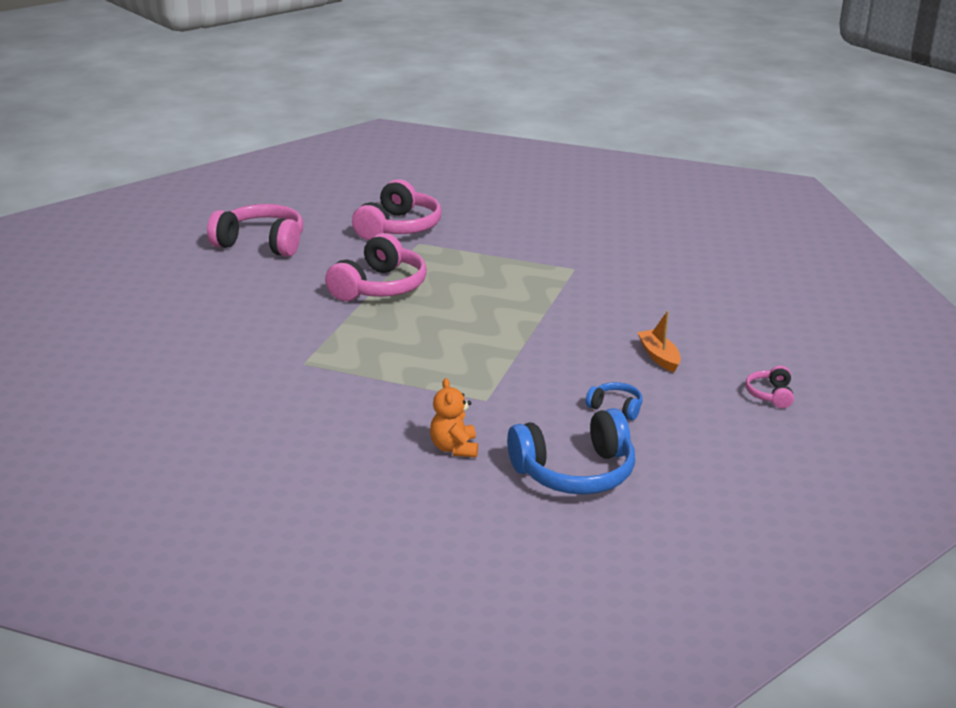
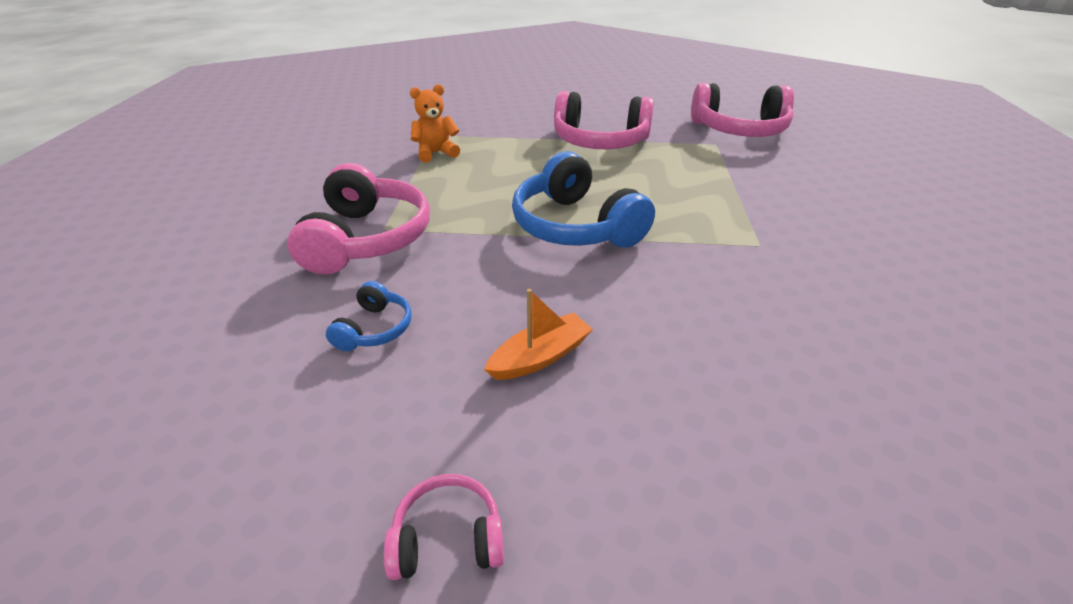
camera: 75 degrees right, 10 degrees up
(261, 243) = (639, 87): pink headphones -> pink headphones (367, 239)
(454, 448) = (281, 225): orange teddy bear -> orange teddy bear (436, 153)
(575, 472) = (211, 312): blue headphones -> blue headphones (575, 226)

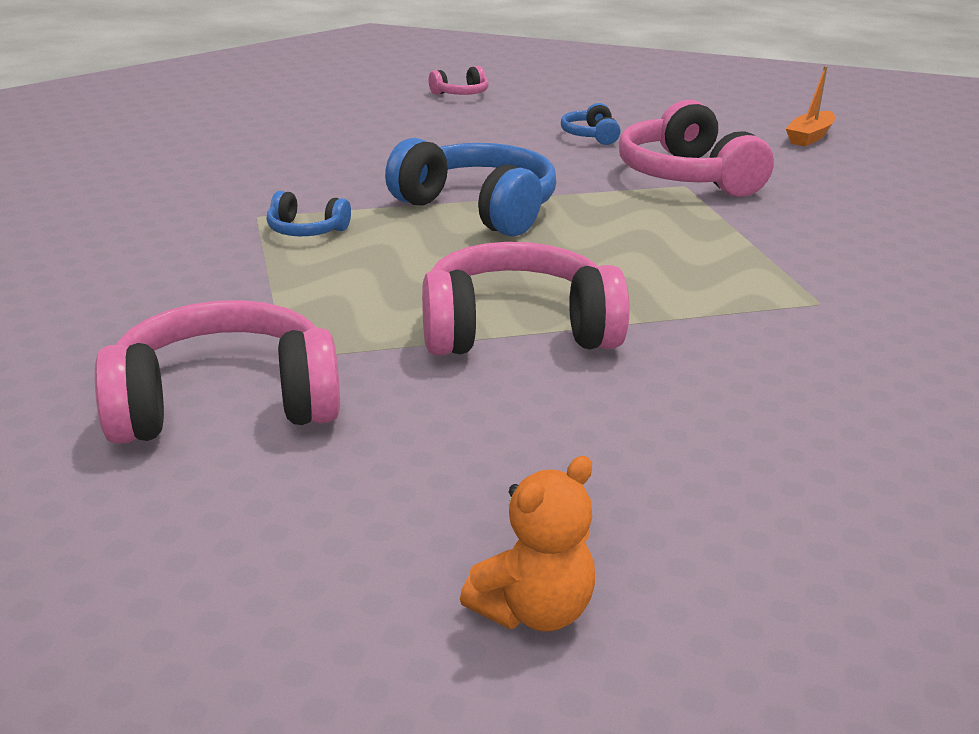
camera: 160 degrees right, 10 degrees down
(436, 153) = (765, 270): orange teddy bear -> orange teddy bear (533, 611)
(540, 356) = (454, 137): orange boat -> orange boat (809, 137)
(716, 222) = (306, 230): none -> blue headphones

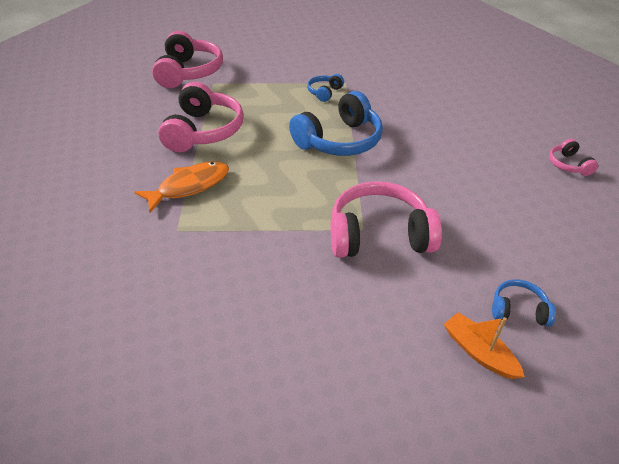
camera: 105 degrees right, 15 degrees up
(533, 611) = (54, 109): orange teddy bear -> none
(590, 136) = (471, 208): blue headphones -> blue headphones (518, 310)
(706, 312) = (190, 186): none -> orange fish

